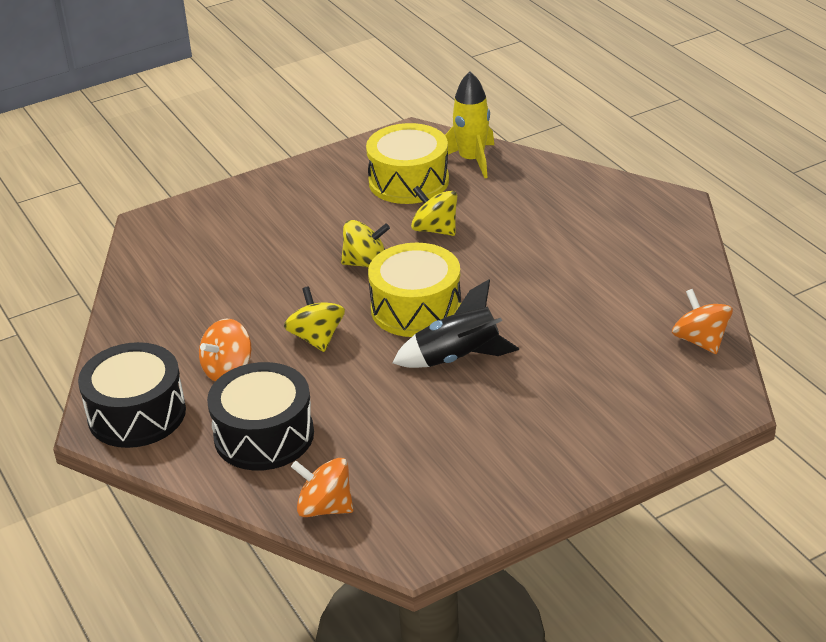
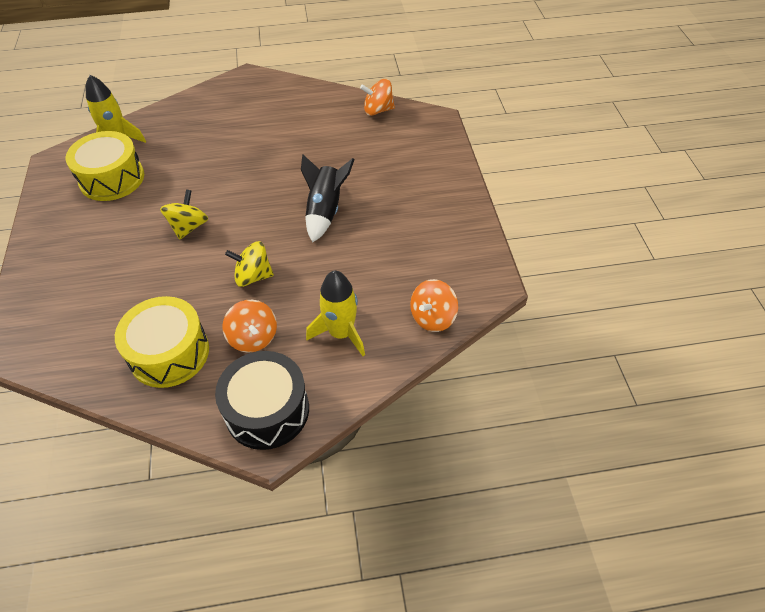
camera: 70 degrees left, 15 degrees up
(264, 435) = (341, 333): black drum -> yellow rocket
(416, 308) = (259, 216): yellow drum -> yellow drum (169, 353)
(435, 229) = (181, 182): yellow spinning top -> none

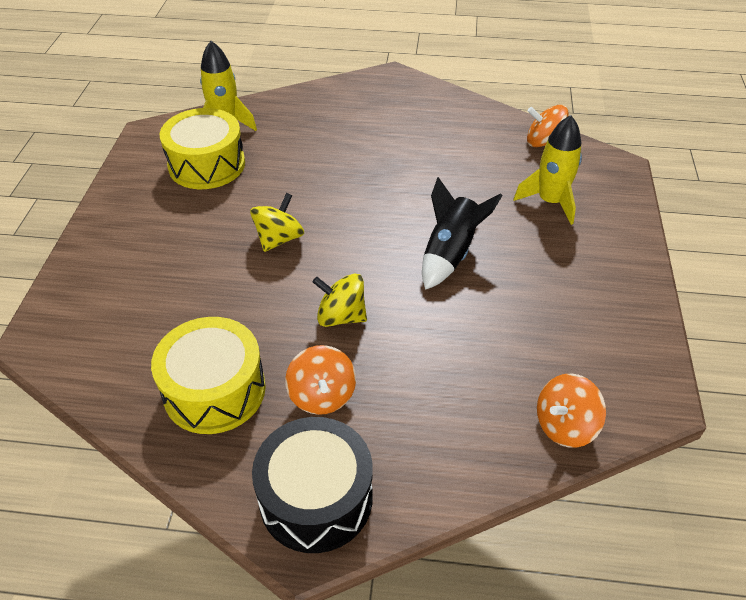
camera: 15 degrees right, 5 degrees down
(341, 333) = (436, 417): yellow rocket -> yellow rocket (550, 201)

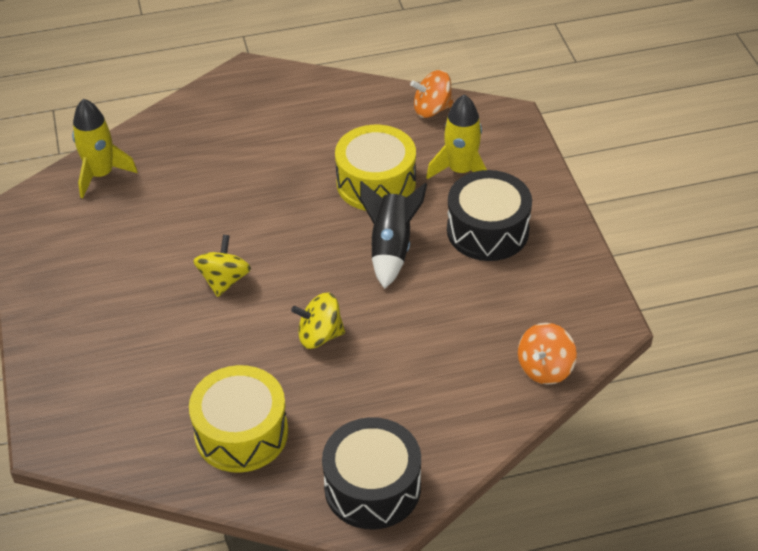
camera: 20 degrees left, 0 degrees up
(207, 165) = (107, 224): yellow drum -> yellow drum (376, 183)
(322, 395) = (337, 407): orange spinning top -> none
(555, 263) = (487, 230): none -> black drum

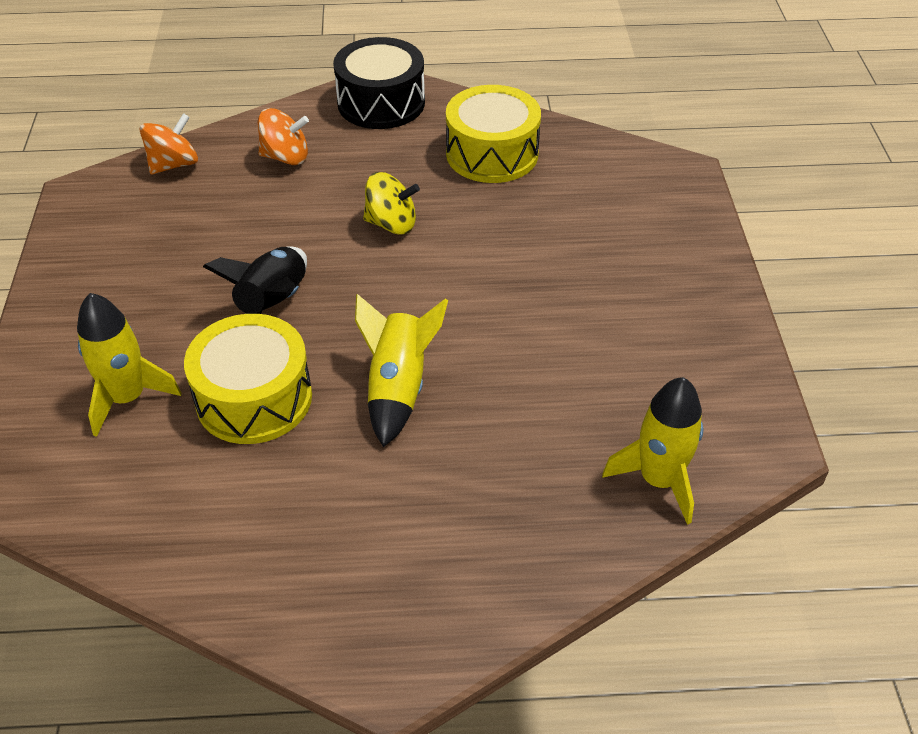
camera: 170 degrees left, 0 degrees up
(224, 280) = (489, 297): yellow spinning top -> none
(279, 204) = (398, 388): none -> yellow rocket
(432, 109) = (108, 517): orange spinning top -> orange spinning top (285, 157)
(487, 230) = (143, 309): black drum -> none

